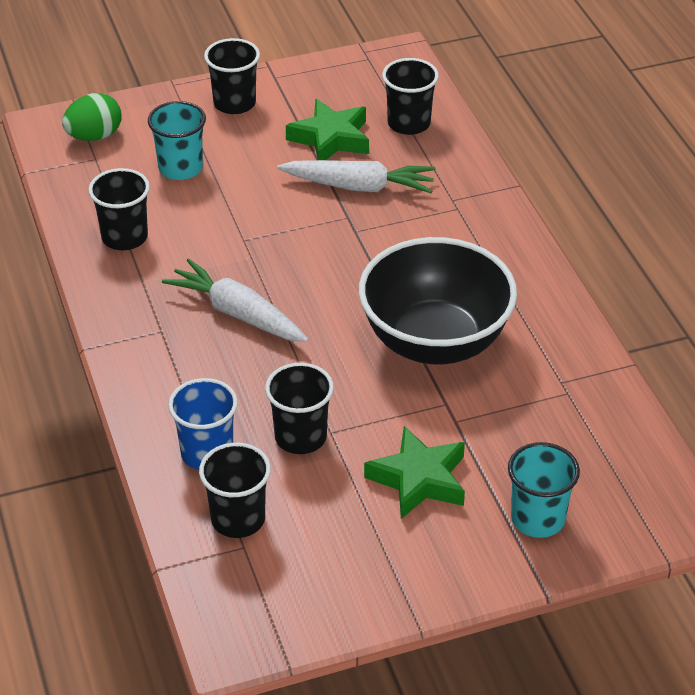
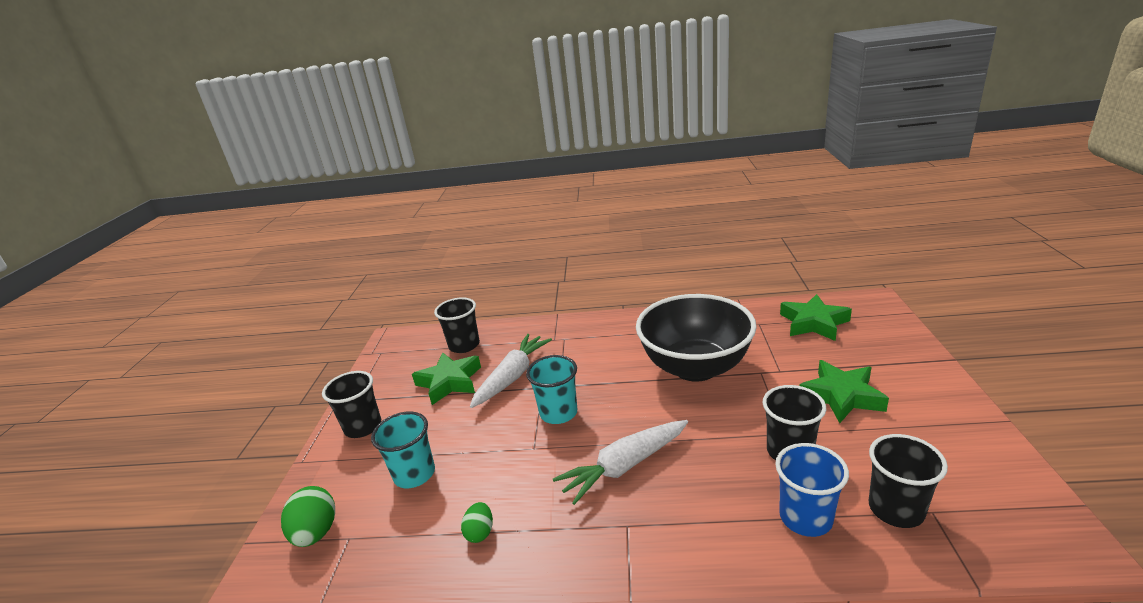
camera: 65 degrees left, 15 degrees down
(124, 237) = (480, 532): black cup -> green egg
(537, 519) = (880, 351): turquoise cup -> turquoise cup (558, 413)
(591, 450) = (813, 323): none -> green star

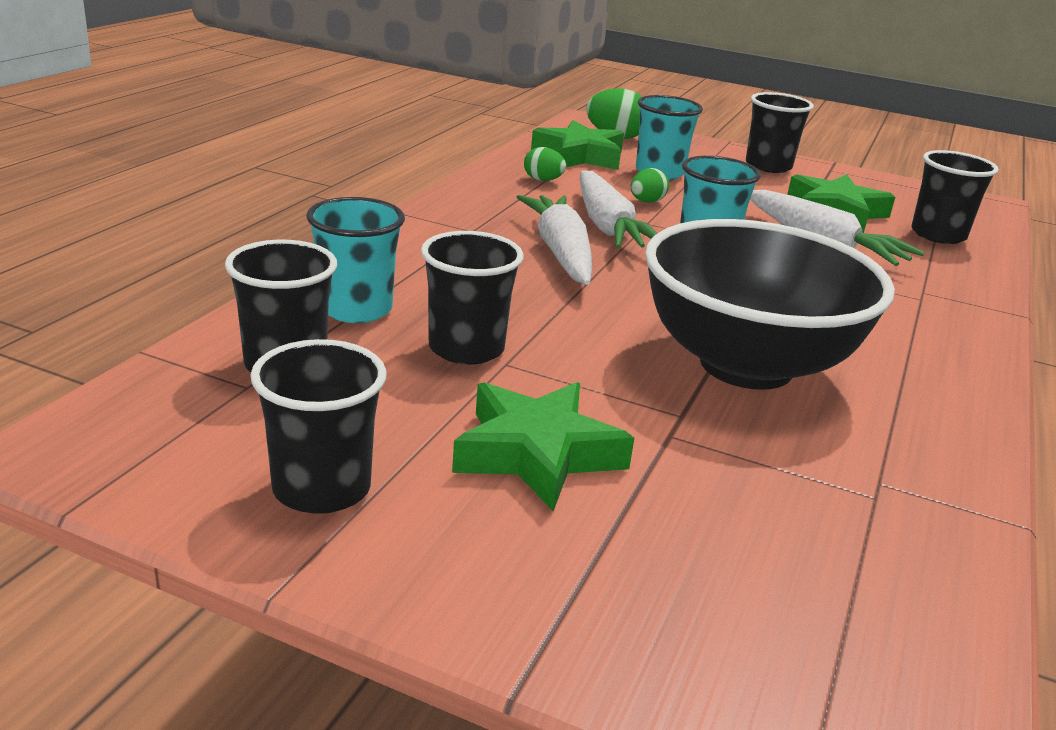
camera: 105 degrees right, 0 degrees up
(491, 460) = (646, 202): none -> green egg
(558, 462) = (607, 226): none -> white carrot
(805, 518) = (356, 309): blue cup -> turquoise cup
(813, 323) = (837, 573): green star -> green star (579, 156)
(949, 439) = (321, 488): none -> black cup

